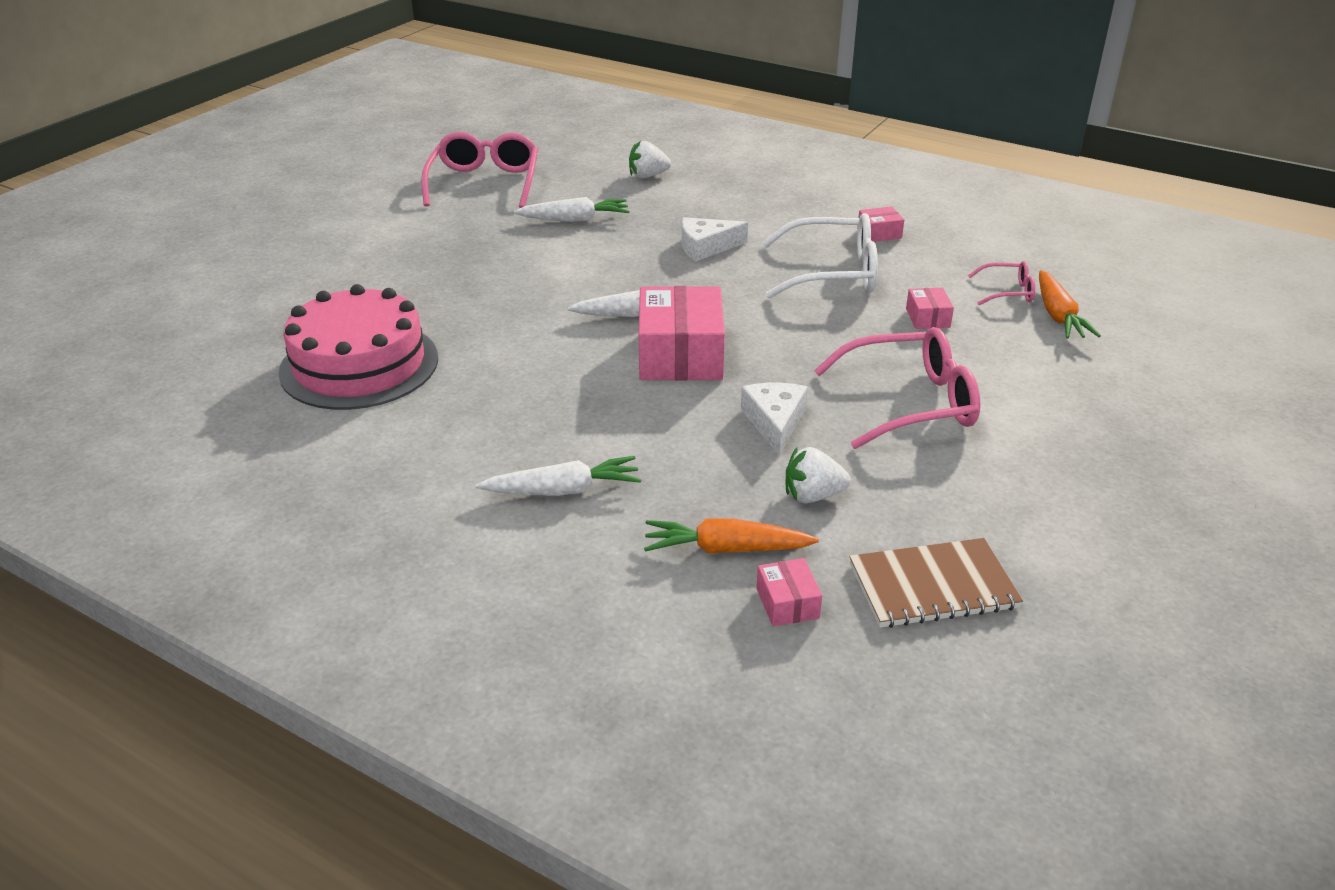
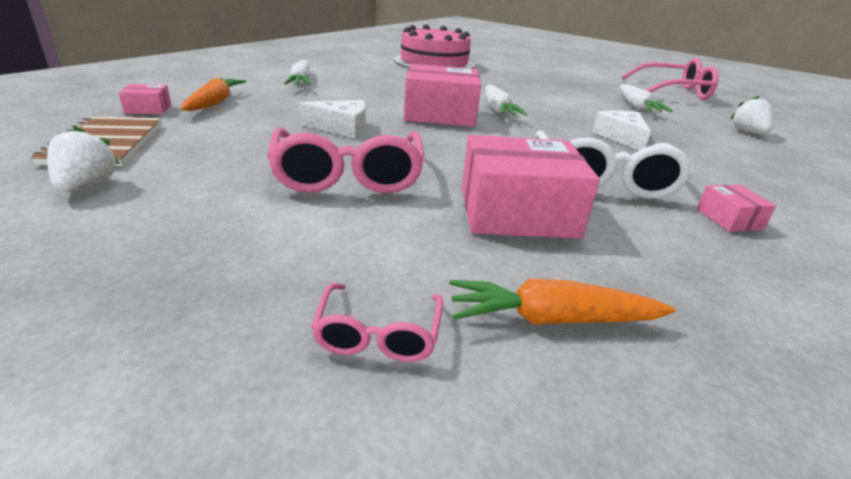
camera: 90 degrees right, 5 degrees down
(812, 496) = (245, 127): white strawberry -> white strawberry (87, 186)
(927, 318) = (517, 212): pink box -> pink box, size x2.18
(1007, 292) = (613, 285): pink glasses -> pink glasses (378, 334)

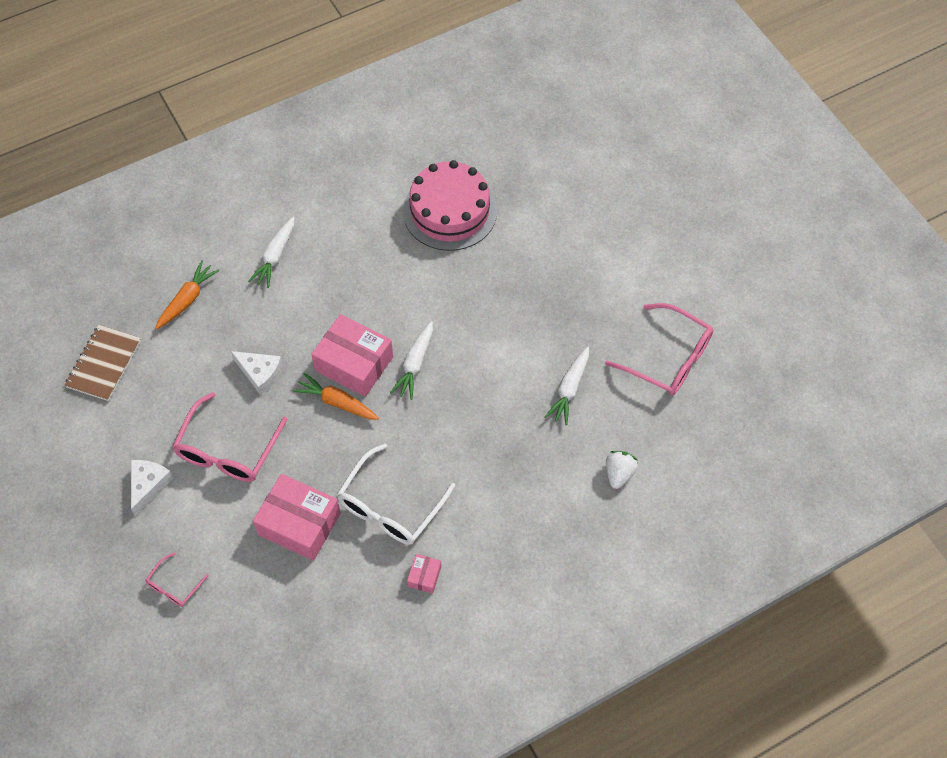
camera: 30 degrees right, 30 degrees up
(87, 186) = (88, 421): white strawberry -> none
(148, 109) = (139, 304): pink box -> none
(552, 319) = (247, 606): orange carrot -> orange carrot (337, 402)
(621, 137) = (476, 449): white cheese -> white cheese (148, 485)

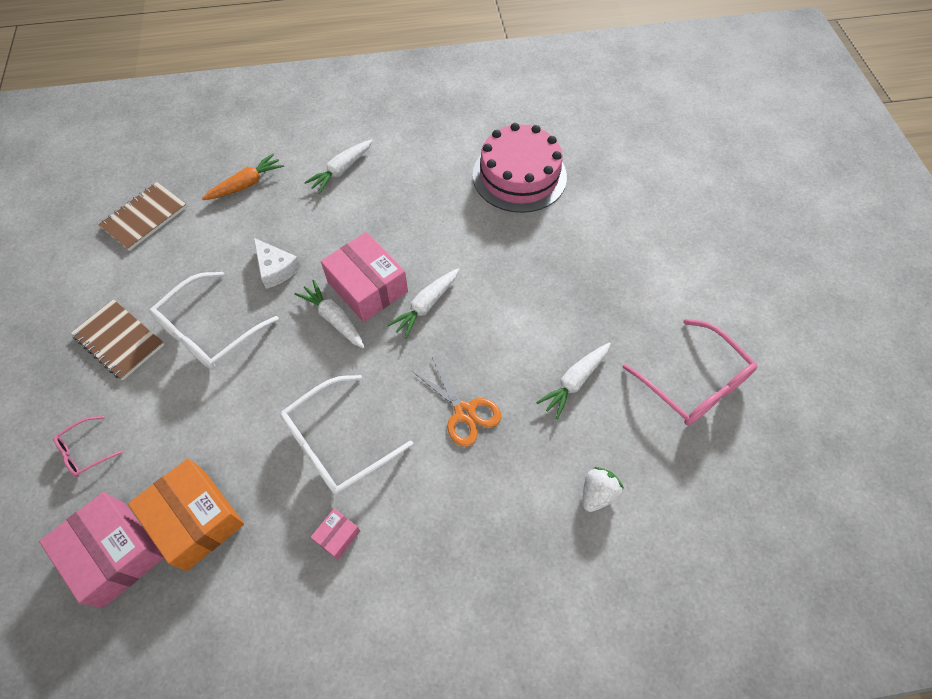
camera: 20 degrees right, 0 degrees up
(148, 485) = (119, 340): white cheese -> brown notebook
(228, 450) = (209, 331): pink glasses -> white glasses
(299, 524) = (238, 430): pink box -> pink box (114, 554)
(301, 604) = (196, 519): none -> orange box
(337, 402) = (334, 319): orange carrot -> white carrot
(487, 445) = (464, 412): none -> orange scissors

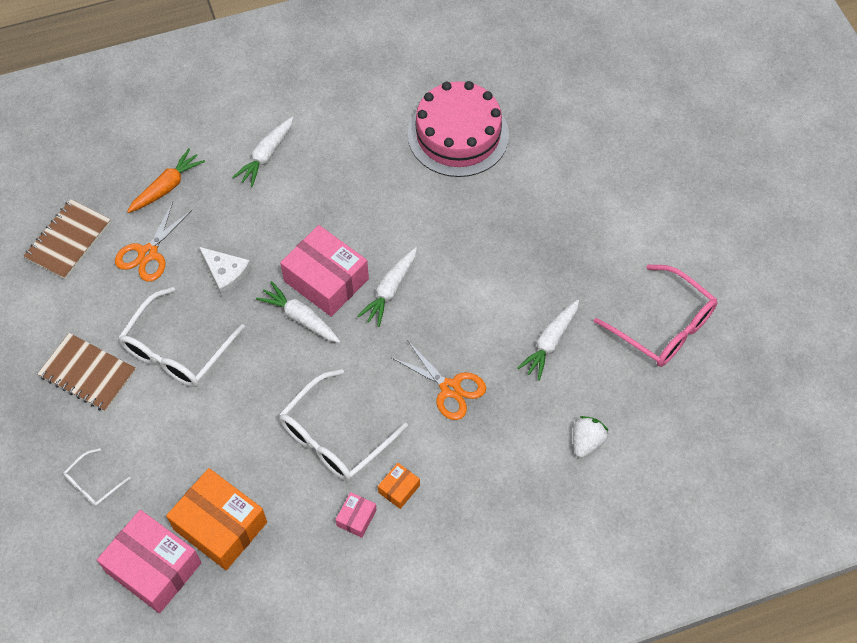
camera: 10 degrees left, 0 degrees up
(86, 451) = (93, 483): pink glasses -> white glasses
(211, 239) = (148, 253): none -> orange scissors
(389, 511) = (399, 489): none -> orange box

